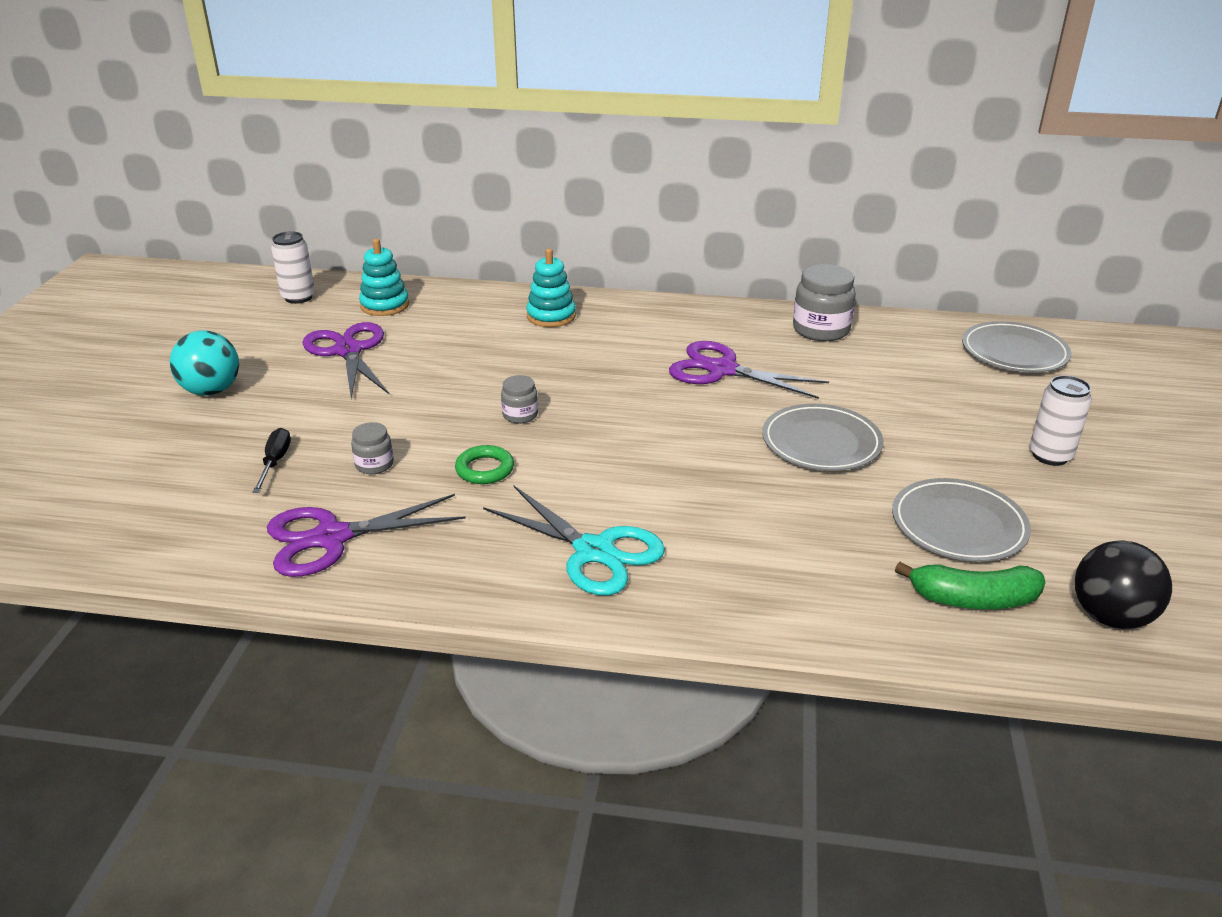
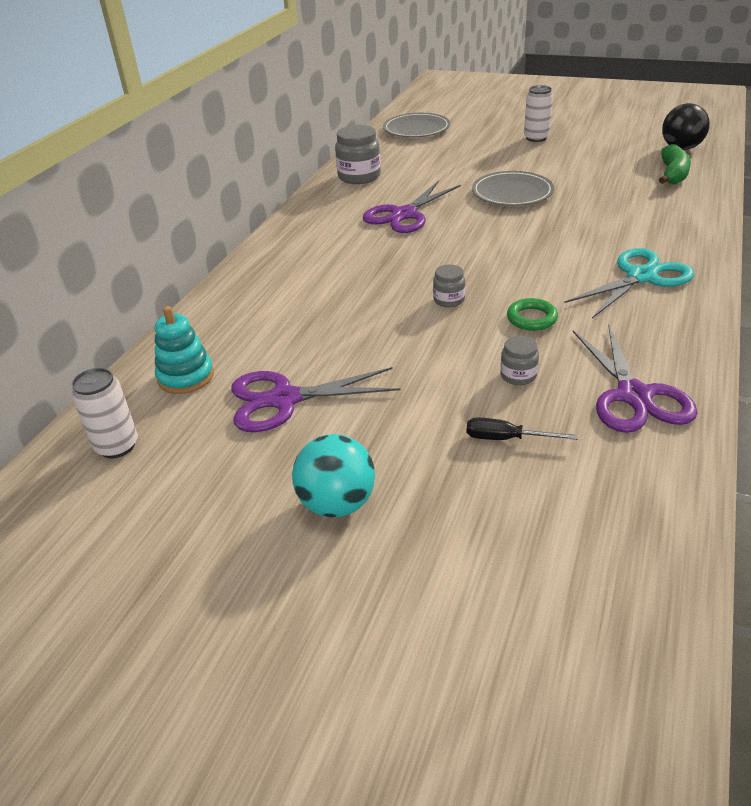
camera: 75 degrees left, 5 degrees up
(551, 316) = (273, 279): turquoise stacking toy -> none
(958, 525) = (604, 168): grey plate -> none

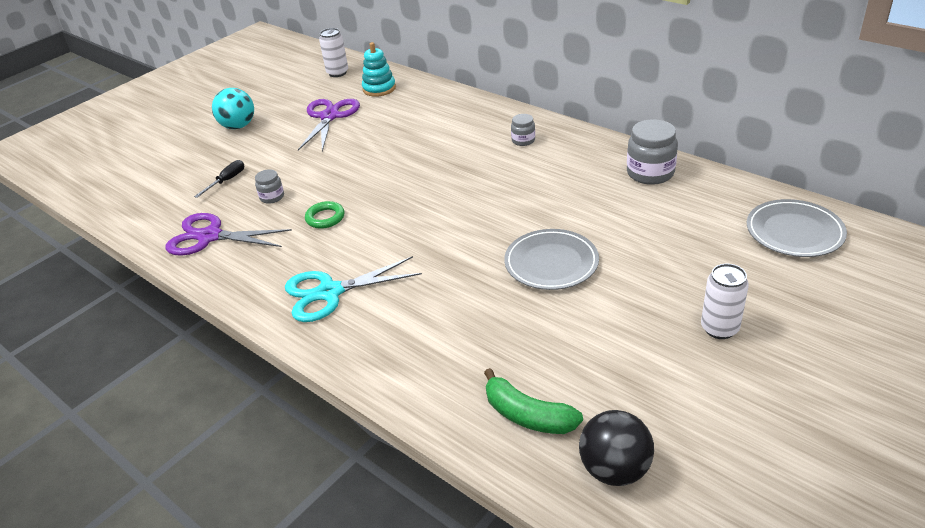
camera: 110 degrees right, 0 degrees up
(404, 214) = (541, 187): purple scissors -> none
(449, 300) = (380, 186): grey jar -> grey jar (523, 140)
(641, 277) = (330, 292): turquoise scissors -> turquoise scissors turned 90 degrees clockwise

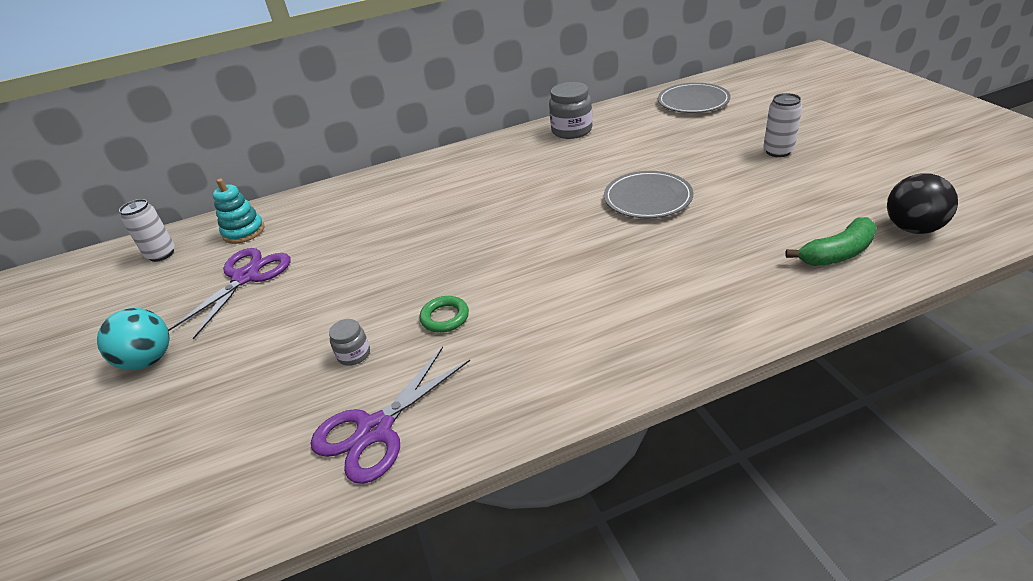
camera: 60 degrees left, 0 degrees up
(227, 181) = (265, 392): black screwdriver -> none
(329, 117) = (246, 277): purple scissors -> purple scissors turned 75 degrees clockwise
(330, 292) = (584, 338): turquoise scissors -> none
(523, 140) = (457, 172): grey jar -> none

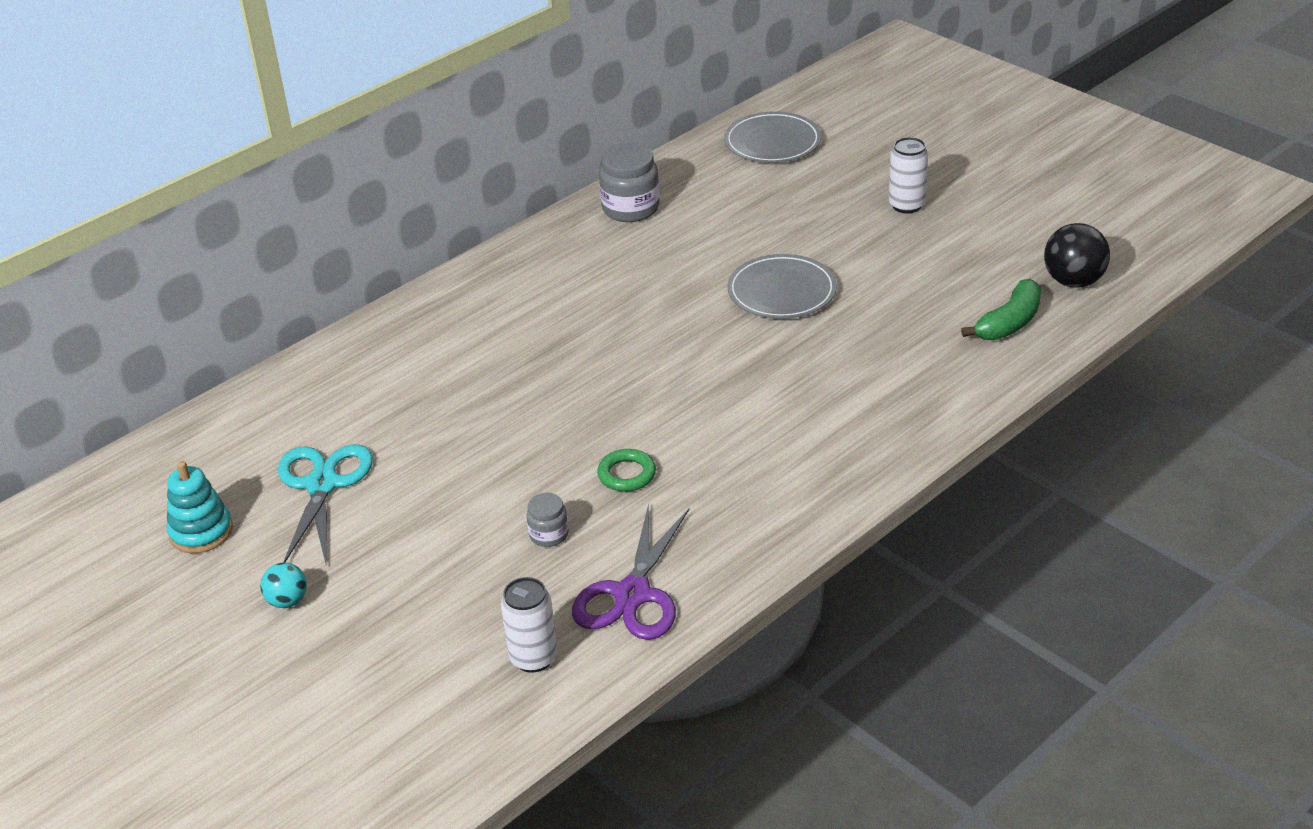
camera: 25 degrees left, 0 degrees up
(149, 360) = (287, 601): turquoise ball -> turquoise ball, size x0.59
(161, 254) = (156, 482): white can -> white can (533, 658)
(244, 232) = (256, 430): turquoise stacking toy -> turquoise stacking toy (201, 532)
(246, 277) = (322, 485): purple scissors -> turquoise scissors

